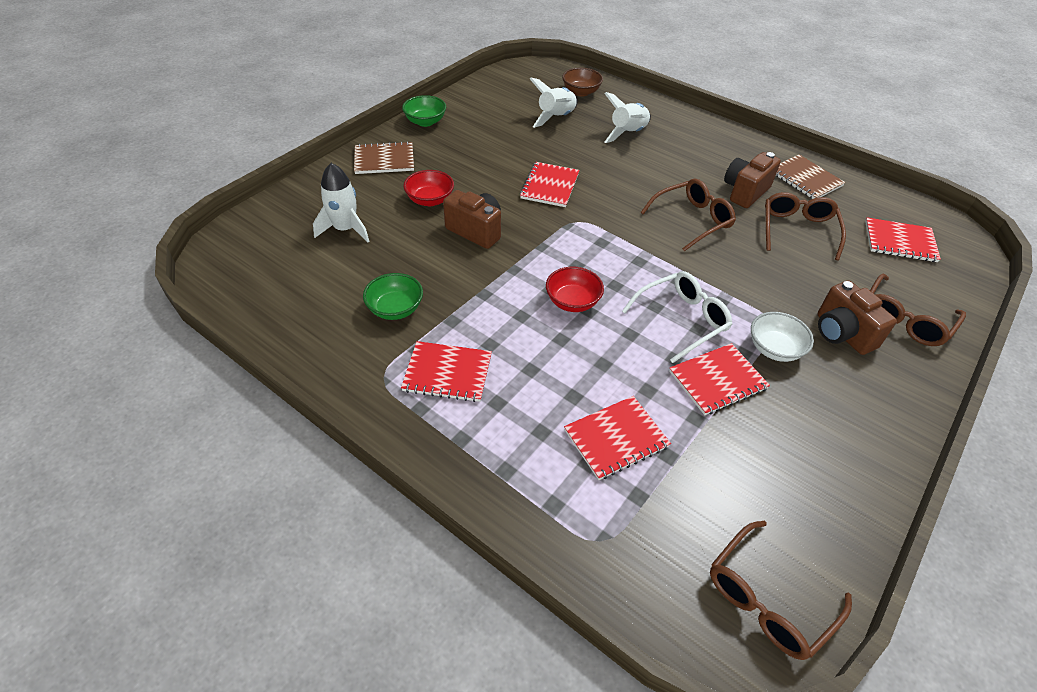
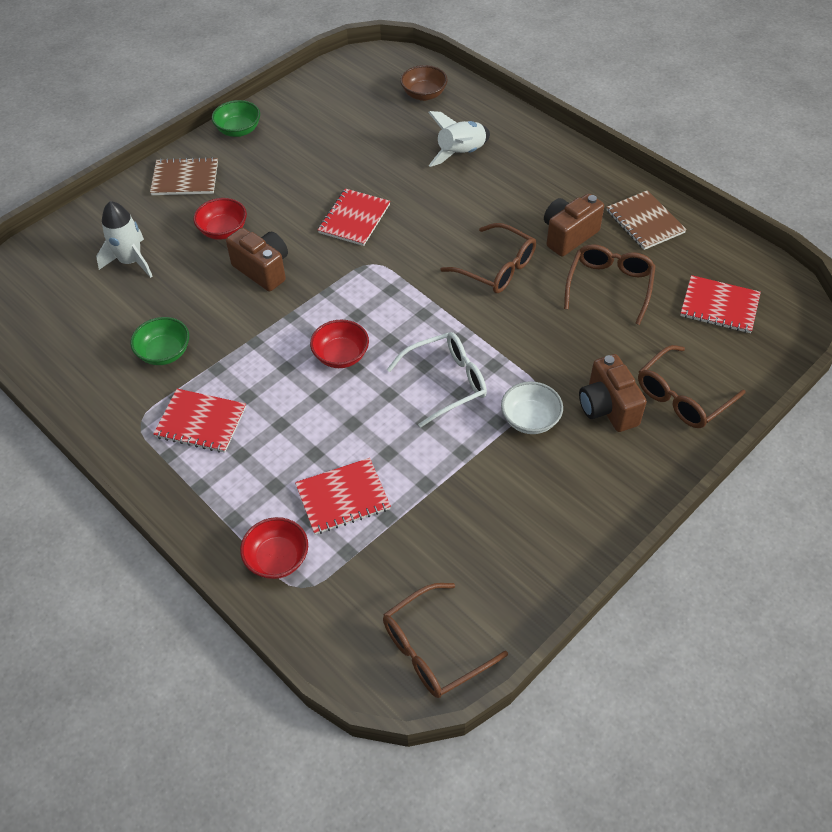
camera: 10 degrees right, 5 degrees up
(556, 118) = (385, 130): white rocket -> none
(565, 510) = (277, 558): none -> red bowl
(692, 220) = (497, 268): brown glasses -> brown glasses turned 60 degrees clockwise
(717, 380) = (460, 448): red notebook -> none

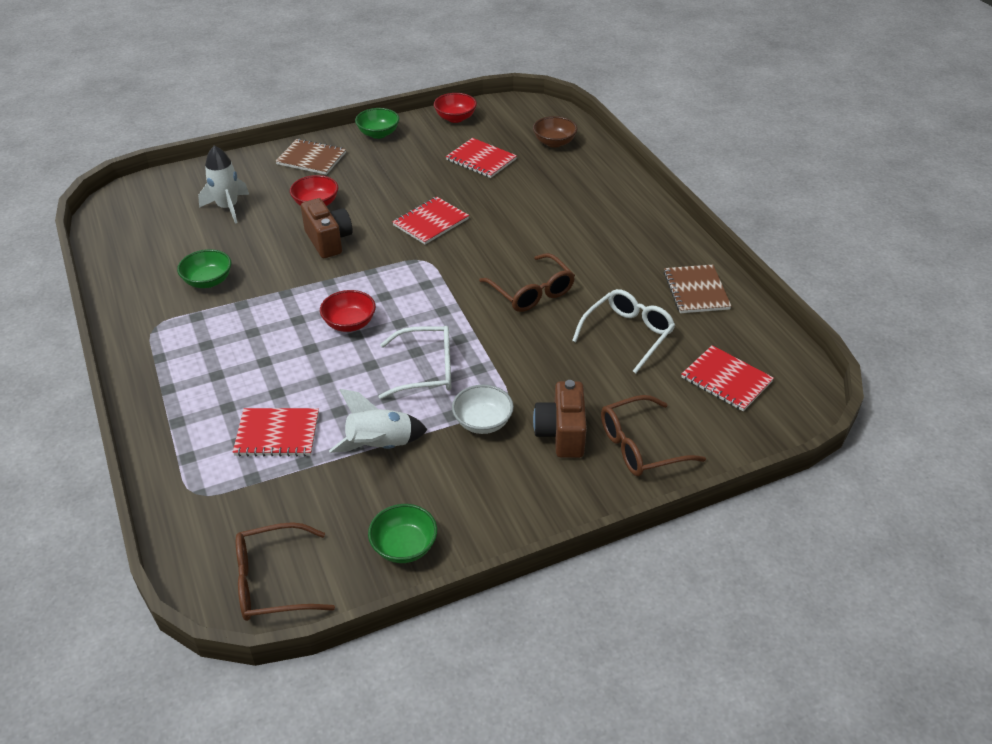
camera: 20 degrees right, 10 degrees down
(201, 422) = (201, 341): red notebook -> red notebook (481, 160)
(277, 558) = (191, 464): red bowl -> red bowl (455, 118)
(461, 154) = (558, 195): white rocket -> white rocket (380, 446)
(532, 569) = (404, 546): none -> green bowl
(568, 236) = (615, 283): brown camera -> none
(609, 286) = (628, 334): brown glasses -> white glasses

